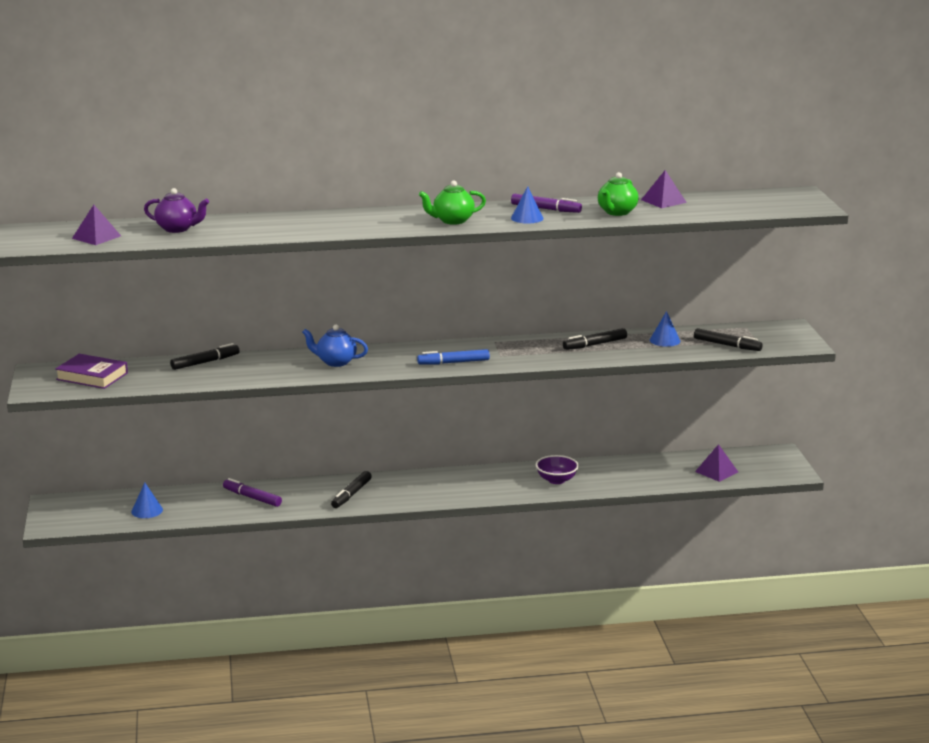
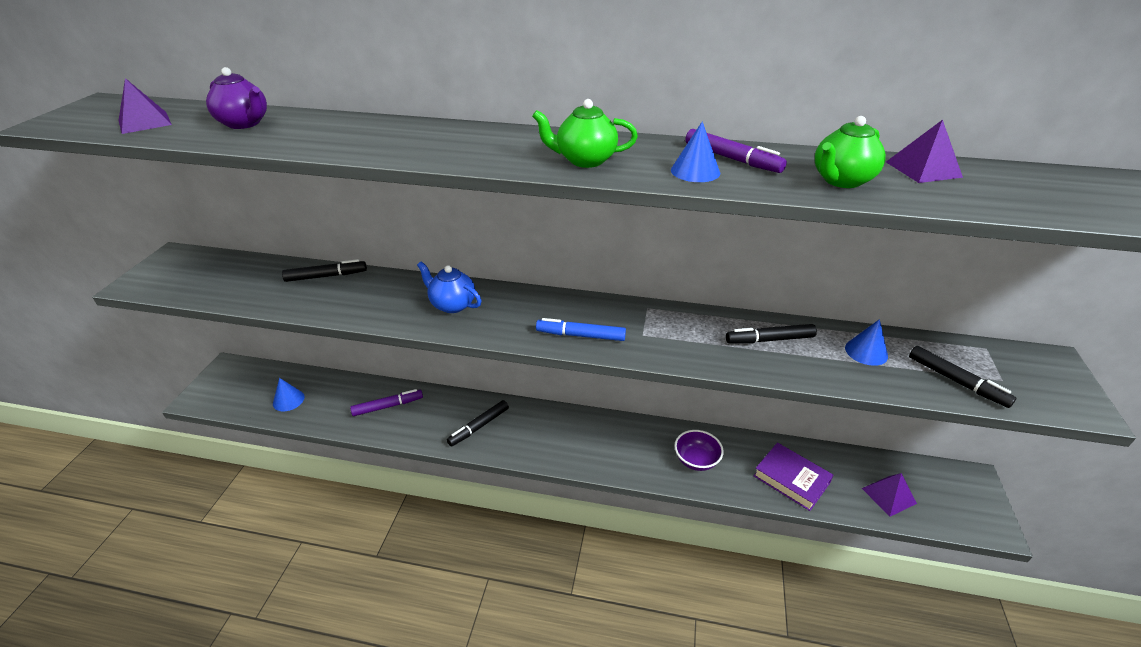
camera: 20 degrees right, 15 degrees up
(92, 376) = (206, 274): purple book -> purple book (791, 479)
(252, 498) = (388, 406): purple marker -> purple marker turned 105 degrees clockwise

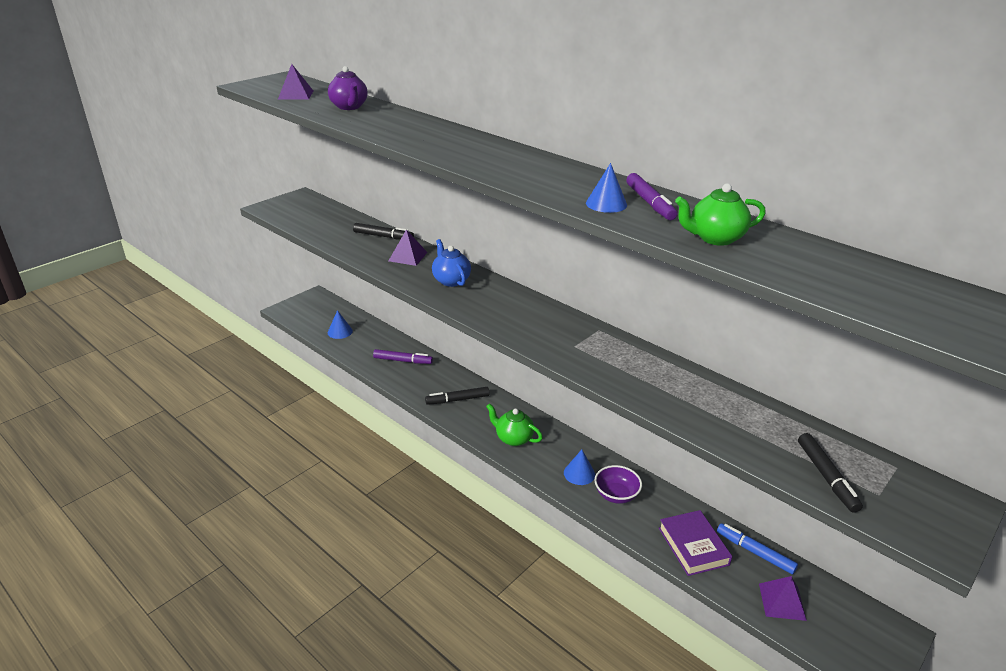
camera: 30 degrees right, 5 degrees down
(580, 335) = (525, 330): blue marker -> blue marker (755, 552)
(585, 160) = (535, 178): green teapot -> green teapot (513, 438)
(769, 339) = (680, 386): black marker -> none
(866, 351) = (762, 425): blue cone -> blue cone (579, 473)
(923, 169) = (807, 249): purple pyramid -> purple pyramid (408, 256)

